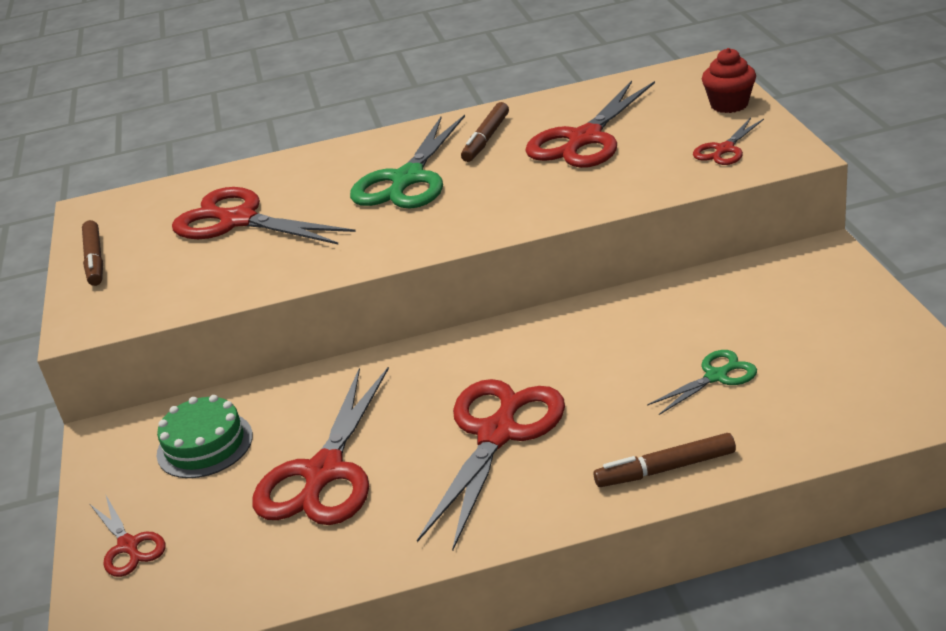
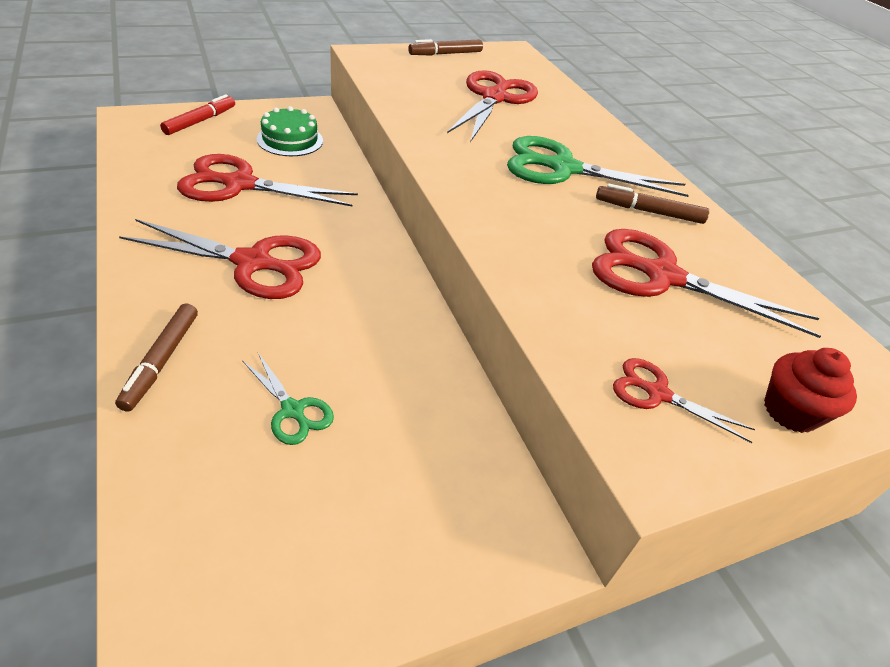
camera: 70 degrees right, 10 degrees up
(128, 546) = (200, 121): red scissors -> red marker
(665, 469) = (161, 361): brown marker -> brown marker turned 150 degrees counterclockwise

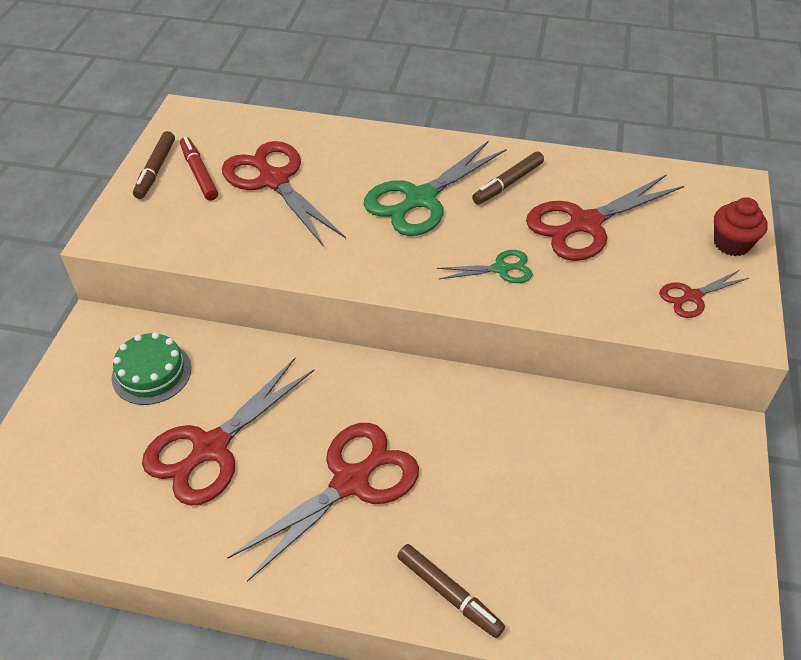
camera: 50 degrees left, 5 degrees up
(200, 121) = (49, 441): red marker -> red marker (199, 173)
(293, 411) = (551, 519): green scissors -> green scissors (501, 269)

